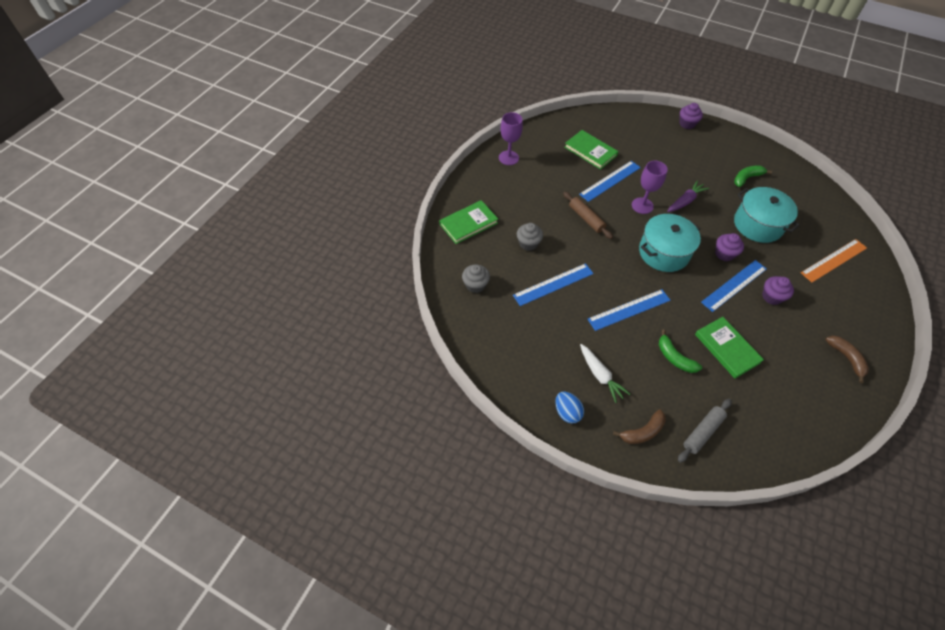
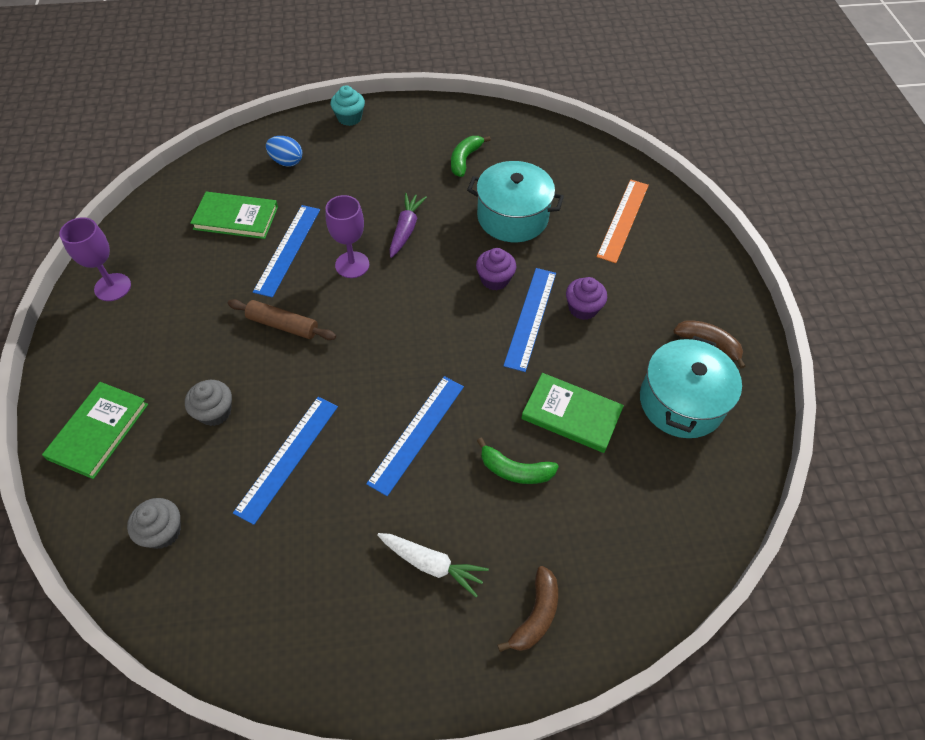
camera: 35 degrees left, 0 degrees up
(567, 412) = (416, 658): blue egg -> blue egg (286, 162)
(663, 252) = (417, 319): turquoise pot -> turquoise pot (681, 402)
(687, 124) = (349, 118): purple cupcake -> turquoise cupcake
(702, 432) = (609, 560): grey rolling pin -> none

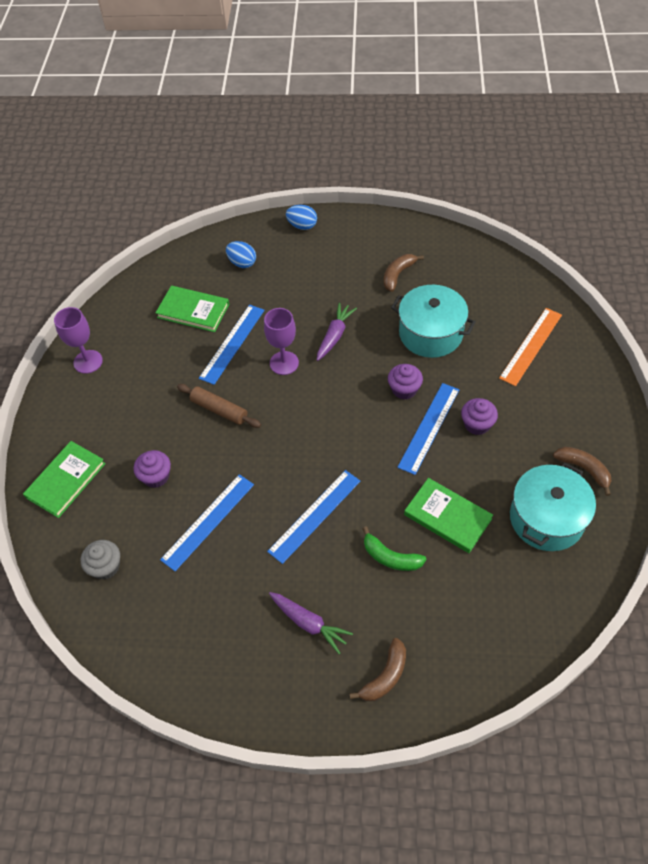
camera: 15 degrees right, 0 degrees up
(215, 412) = (156, 476): grey cupcake -> purple cupcake
(349, 118) = (302, 226): turquoise cupcake -> blue egg
(432, 564) = (309, 623): white carrot -> purple carrot
(465, 160) = (398, 275): green banana -> brown banana

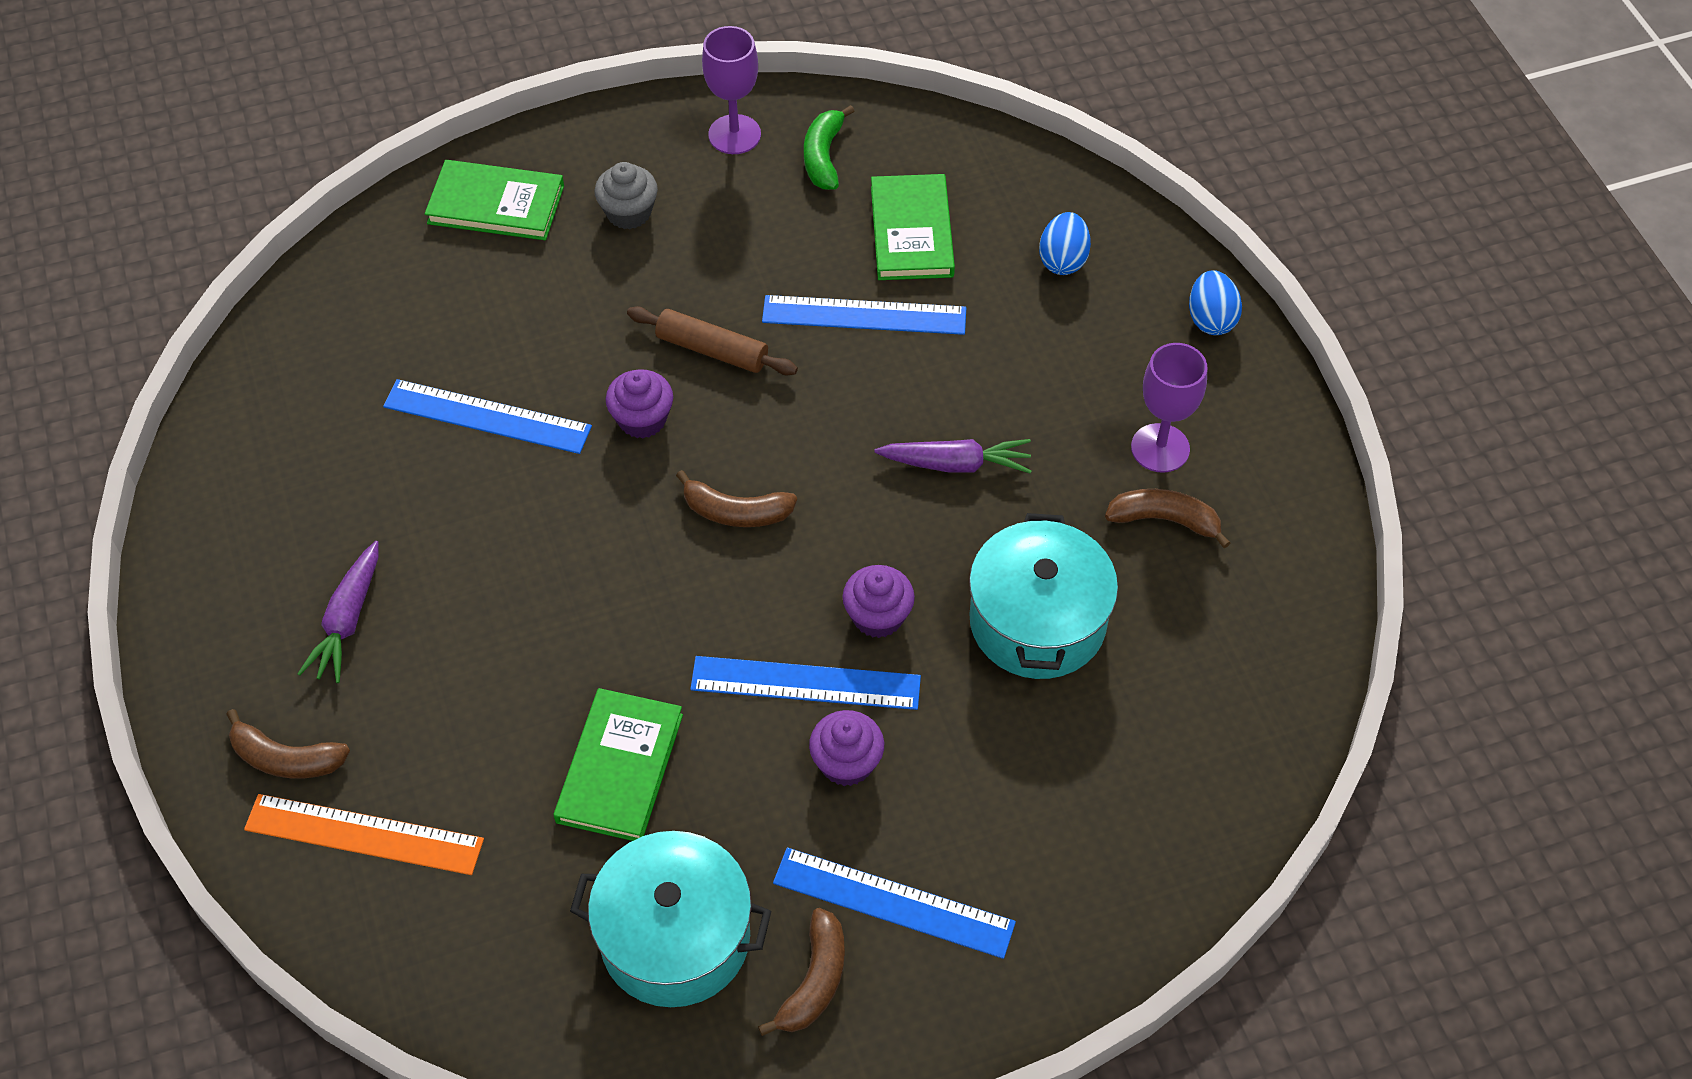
camera: 65 degrees right, 0 degrees up
(105, 566) = (363, 317): grey cupcake -> grey cupcake (629, 213)
(156, 476) = (546, 315): purple cupcake -> purple cupcake (642, 419)
(219, 410) = (712, 350): brown rolling pin -> brown rolling pin turned 75 degrees counterclockwise
(284, 363) = (855, 407): purple goblet -> purple goblet (1160, 448)
(315, 515) = (550, 562): blue ruler -> blue ruler (893, 903)
(321, 427) = (736, 512): none -> brown banana
(390, 557) = (507, 701): green banana -> green banana (823, 157)
(531, 346) = (1090, 812): orange ruler -> orange ruler (364, 835)

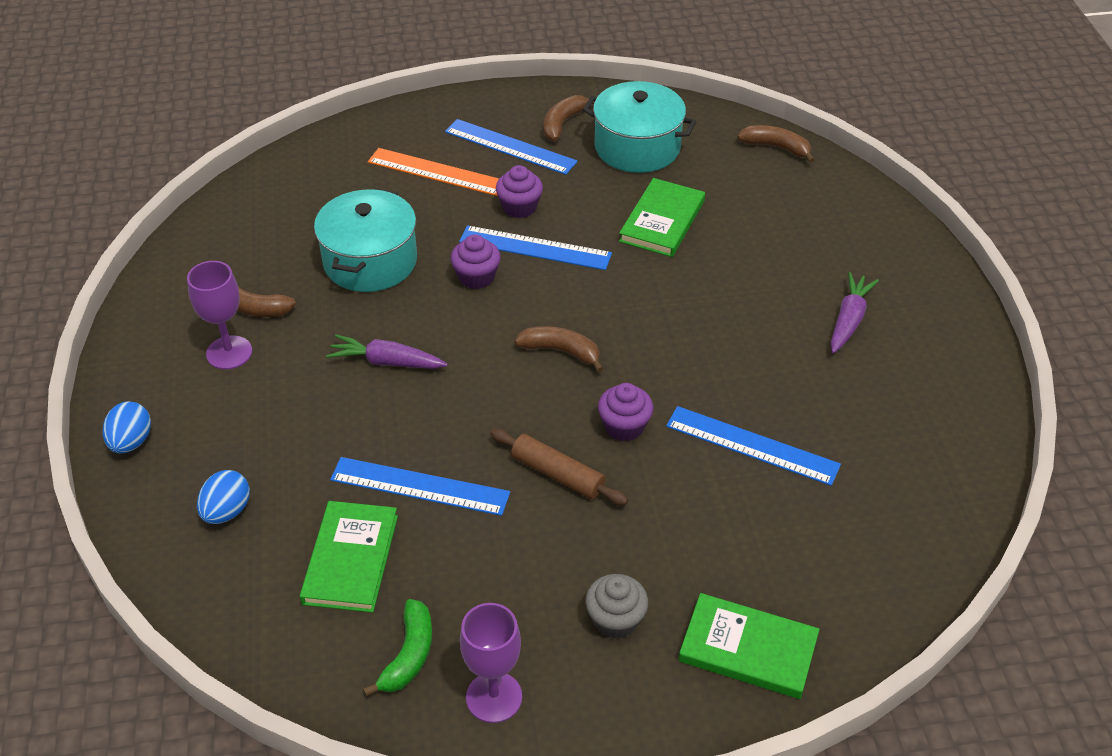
camera: 170 degrees left, 10 degrees down
(286, 758) = (878, 250): brown banana -> brown banana (776, 147)
(364, 835) = (822, 209): orange ruler -> orange ruler (437, 172)

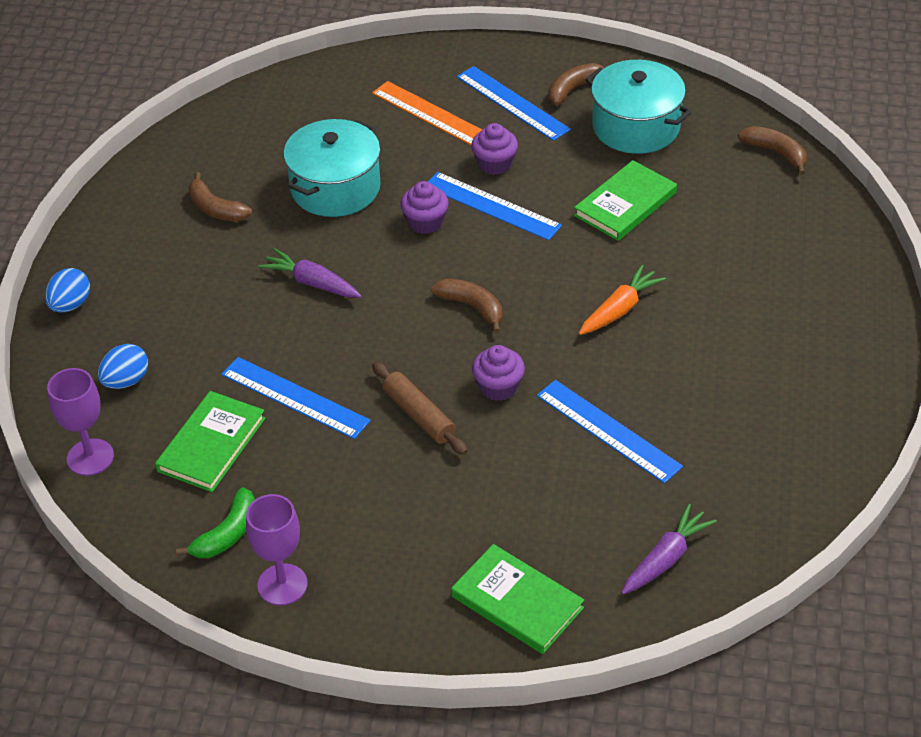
camera: 20 degrees right, 0 degrees up
(229, 353) = (180, 245): purple goblet -> purple goblet (90, 457)
(615, 620) = (413, 549): grey cupcake -> none
(705, 322) = (620, 309): none -> orange carrot
(849, 320) = (761, 336): purple carrot -> purple carrot (666, 558)

